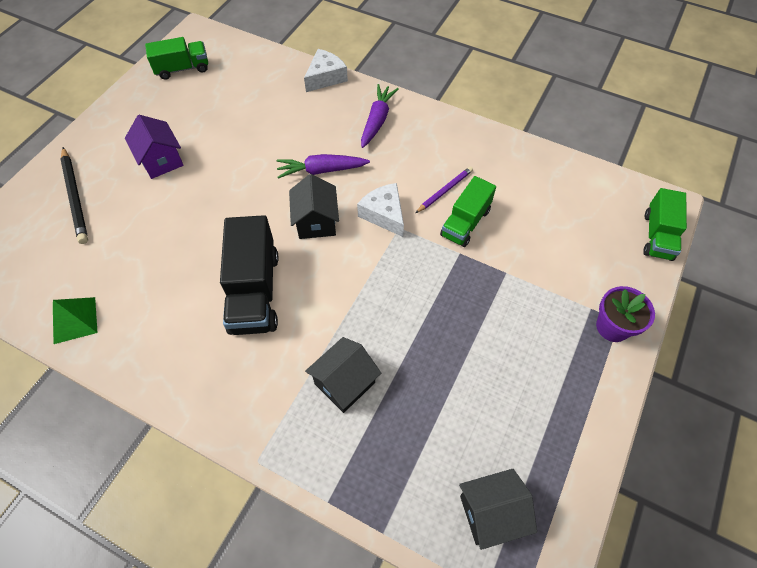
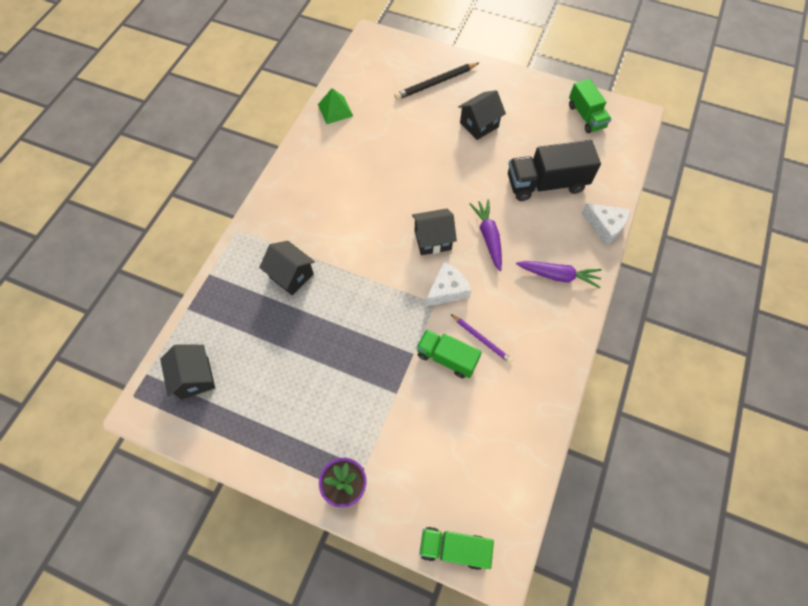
camera: 85 degrees right, 5 degrees up
(161, 160) = (479, 125): purple house -> black house
(254, 291) = (364, 207): black truck -> black truck (546, 183)

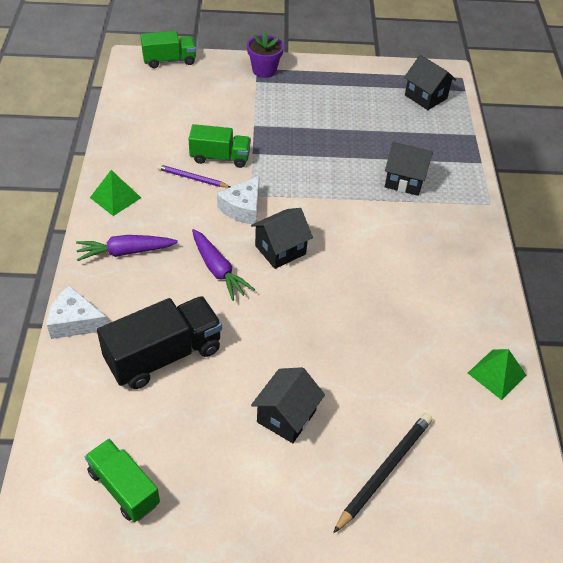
camera: 155 degrees right, 15 degrees down
(557, 338) = (115, 197): none -> green pyramid

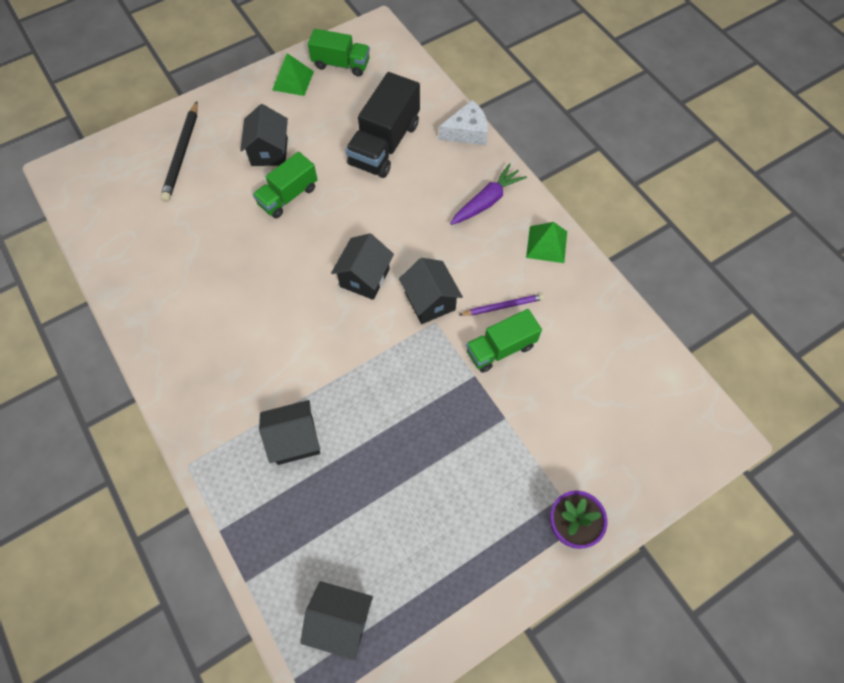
camera: 150 degrees right, 15 degrees up
(169, 60) = (686, 463): green truck -> green truck (288, 196)
(218, 270) = (401, 229): purple carrot -> none
(243, 208) = (430, 301): white cheese -> black house
(496, 374) = (122, 267): green pyramid -> green pyramid (293, 80)

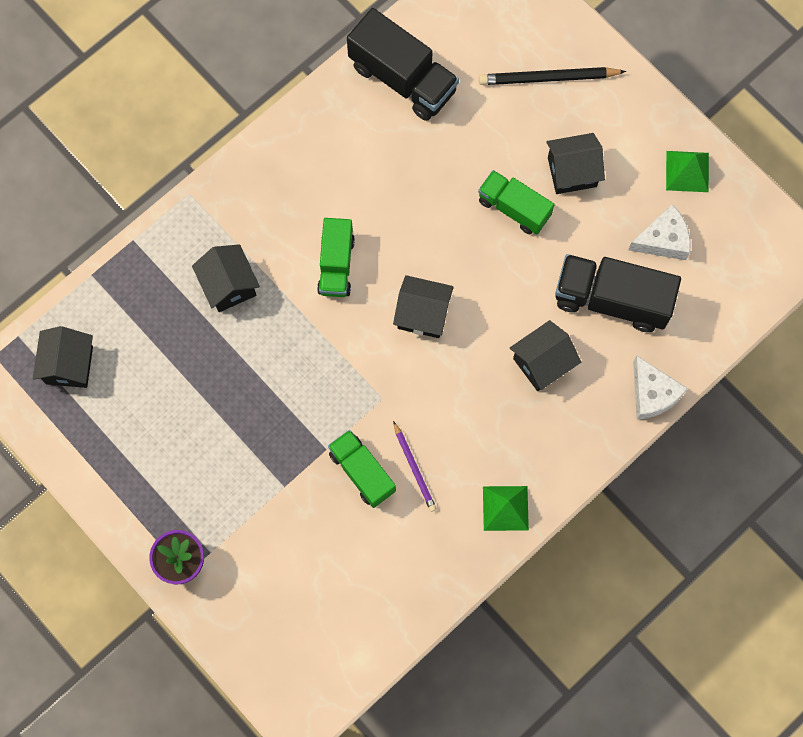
camera: 80 degrees right, 10 degrees up
(139, 259) = (402, 78): none -> black truck
(341, 64) = (727, 222): green truck -> green truck (336, 265)
(344, 104) = (663, 240): none -> white cheese
(430, 301) = (406, 389): black house -> black house (542, 363)
(487, 201) = (552, 432): purple carrot -> none

